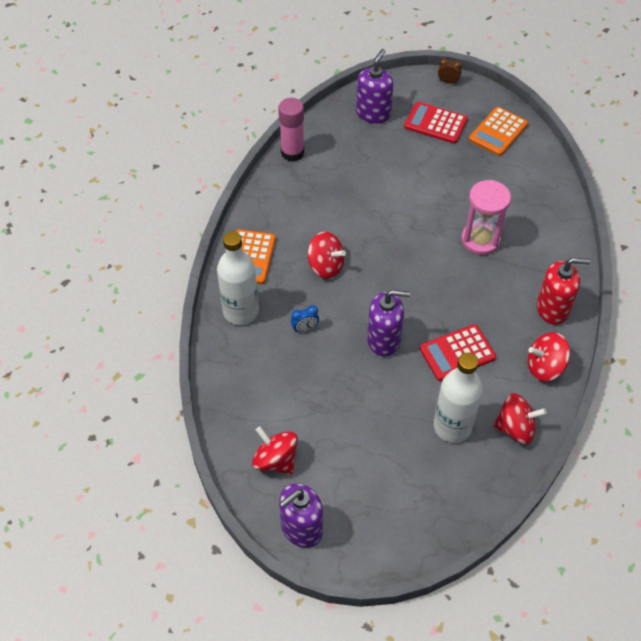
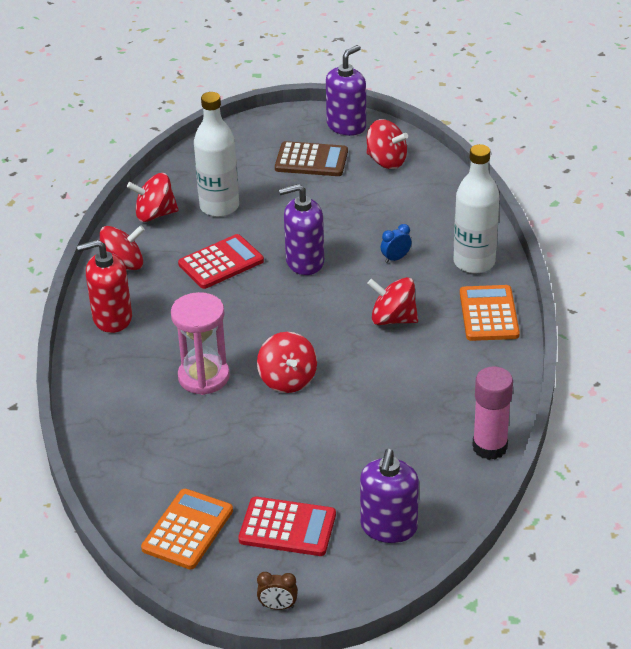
camera: 170 degrees right, 15 degrees down
(351, 477) = (311, 160): none -> brown calculator
(418, 226) = (287, 380): none -> red spinning top

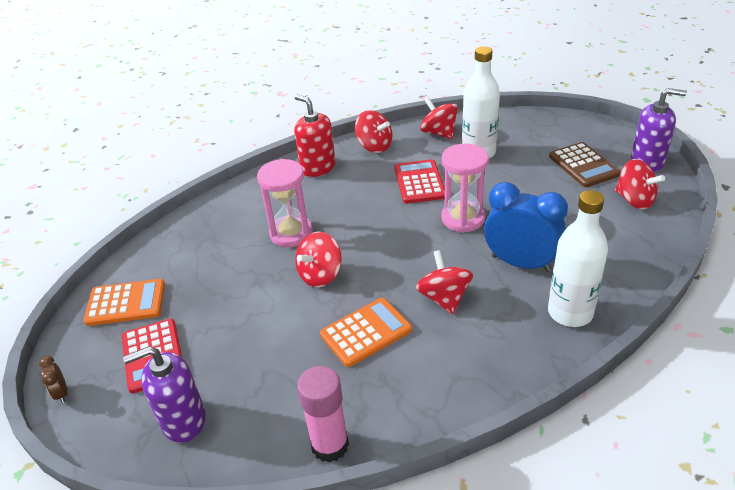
camera: 60 degrees right, 0 degrees up
(221, 263) = (419, 182): red calculator -> red calculator turned 120 degrees counterclockwise
(304, 262) = (463, 218): purple soap dispenser -> pink hourglass
(386, 161) = (634, 200): red spinning top -> red spinning top turned 45 degrees counterclockwise
(395, 258) = (521, 263): blue clock -> blue clock, size x2.41
(489, 314) = (511, 356): orange calculator -> orange calculator (366, 332)

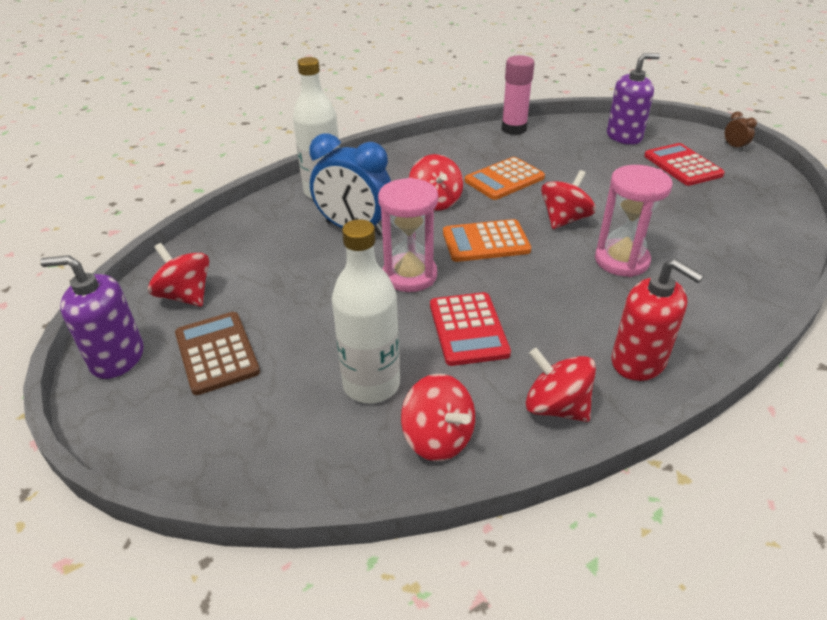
camera: 175 degrees right, 0 degrees up
(126, 303) = (751, 198): orange calculator -> orange calculator (485, 242)

